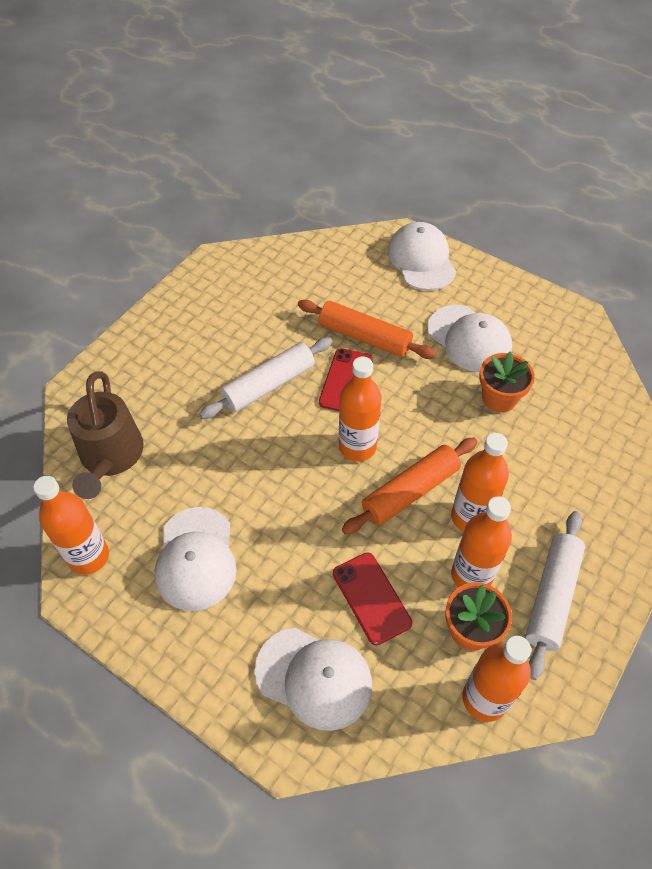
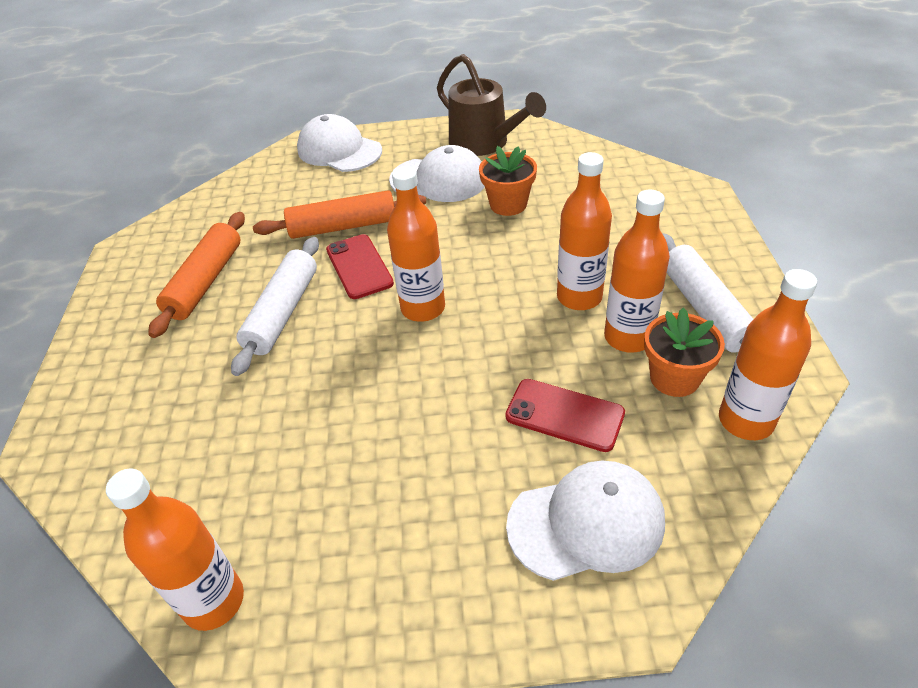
camera: 35 degrees left, 10 degrees down
(110, 457) = (152, 483): brown watering can -> brown watering can (485, 143)
(196, 558) = (351, 509): white cap -> none
(410, 491) = (507, 311): orange rolling pin -> orange rolling pin (205, 281)

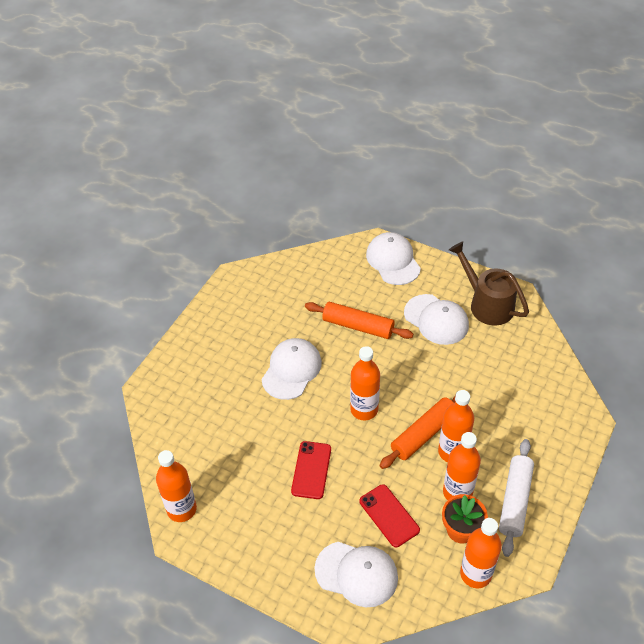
camera: 30 degrees right, 5 degrees up
(205, 281) = (264, 325): orange rolling pin -> orange rolling pin (423, 434)
(283, 312) = (291, 370): white rolling pin -> white cap
(359, 266) = (349, 361): red phone -> red phone (311, 470)
(485, 143) = (486, 304): brown watering can -> brown watering can turned 150 degrees clockwise
(508, 204) = (463, 362): orange flower pot -> none

